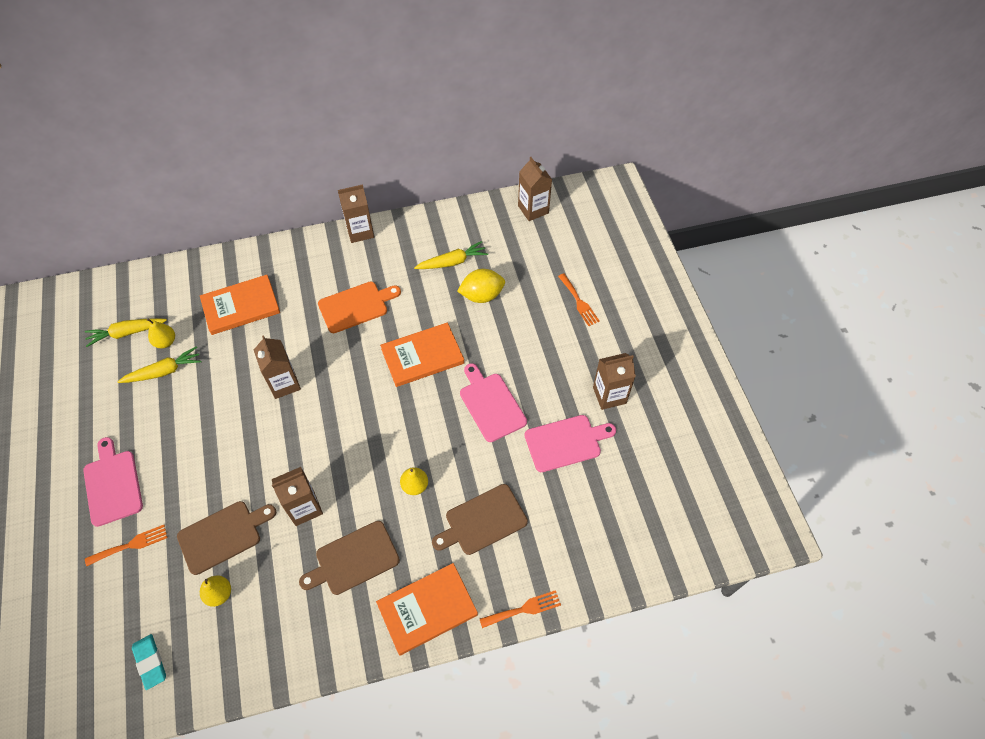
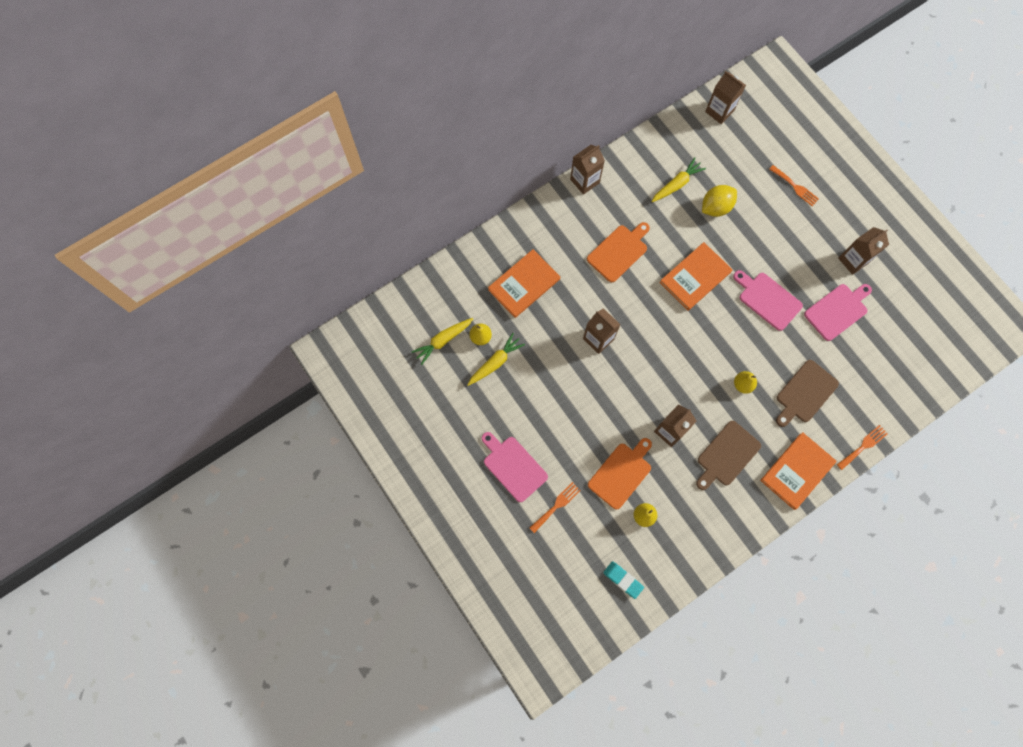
camera: 20 degrees left, 15 degrees up
(223, 535) = (621, 473): brown cutting board -> orange cutting board

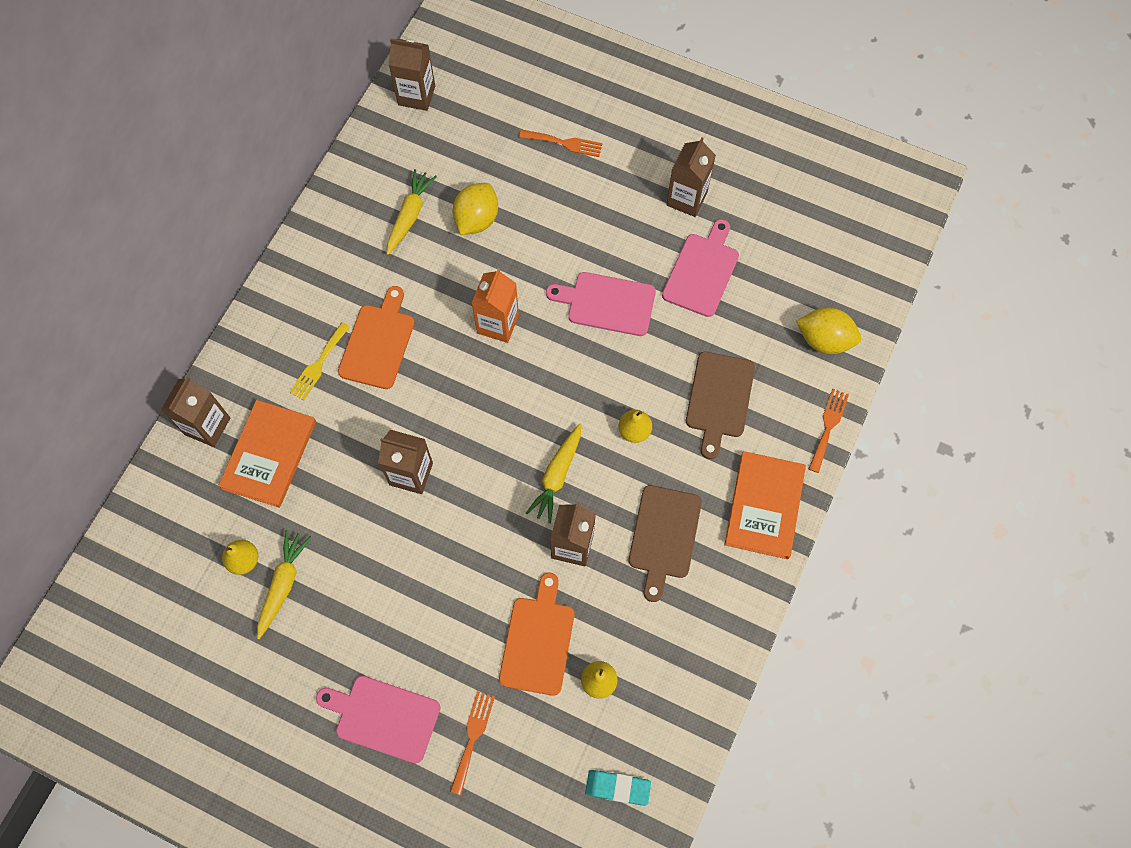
camera: 30 degrees left, 5 degrees down
(443, 340) = (192, 594): yellow carrot -> yellow carrot (557, 476)
(578, 246) = (318, 364): none -> yellow fork
(584, 181) = (283, 272): brown carton -> brown carton (207, 426)
(695, 277) = (498, 324): orange book -> orange carton
(891, 393) = (824, 340): none -> yellow lemon

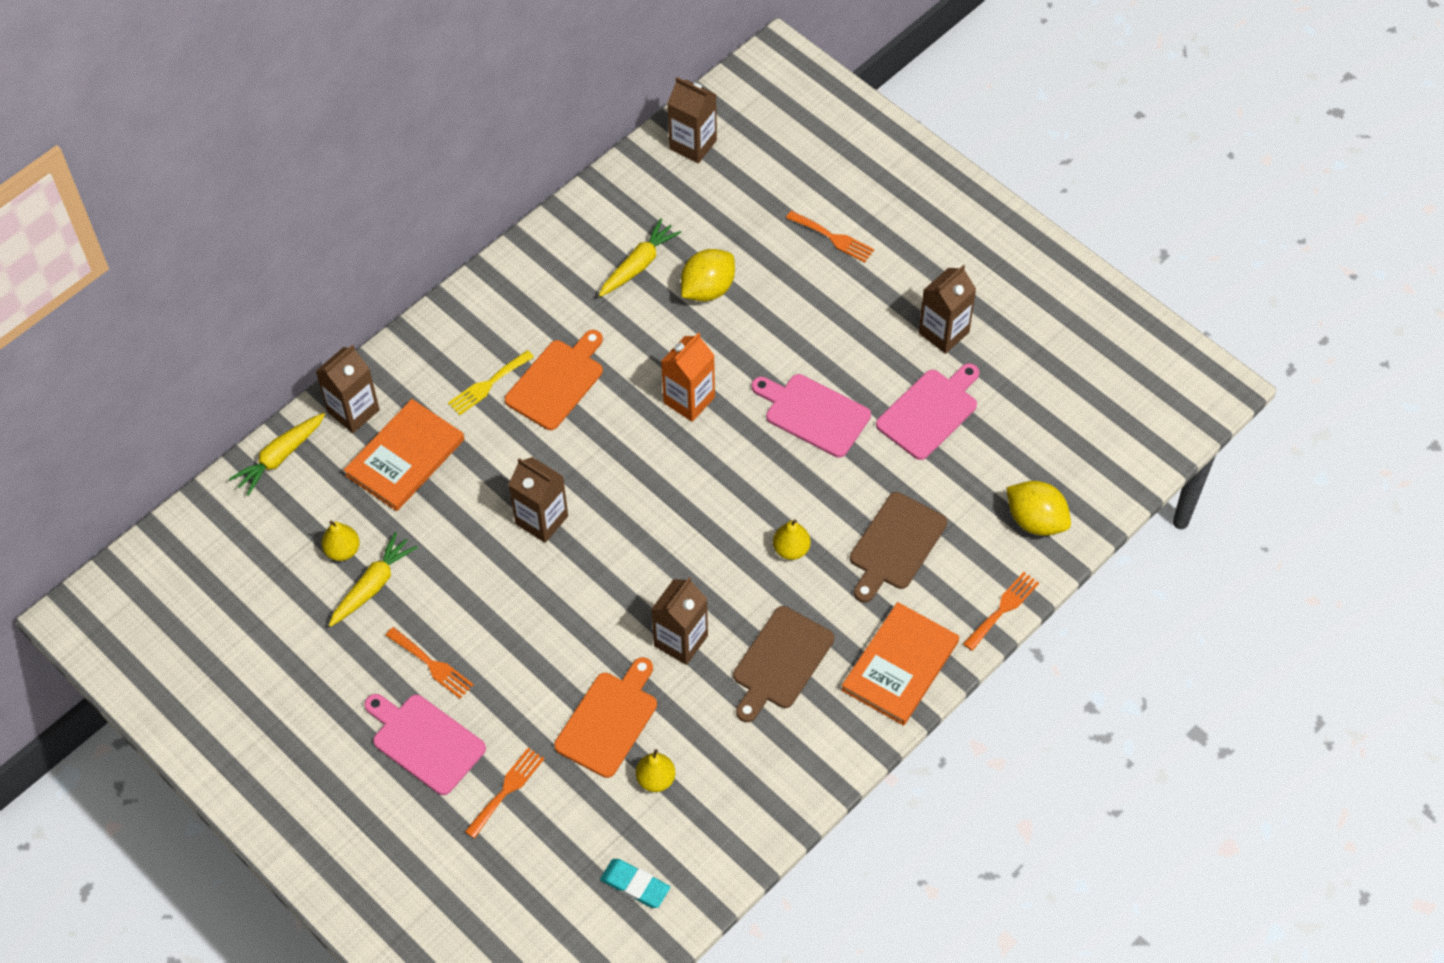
camera: 20 degrees right, 10 degrees down
(363, 642) = (432, 665): none -> orange fork
(557, 476) = (692, 568): yellow carrot -> yellow carrot (280, 457)

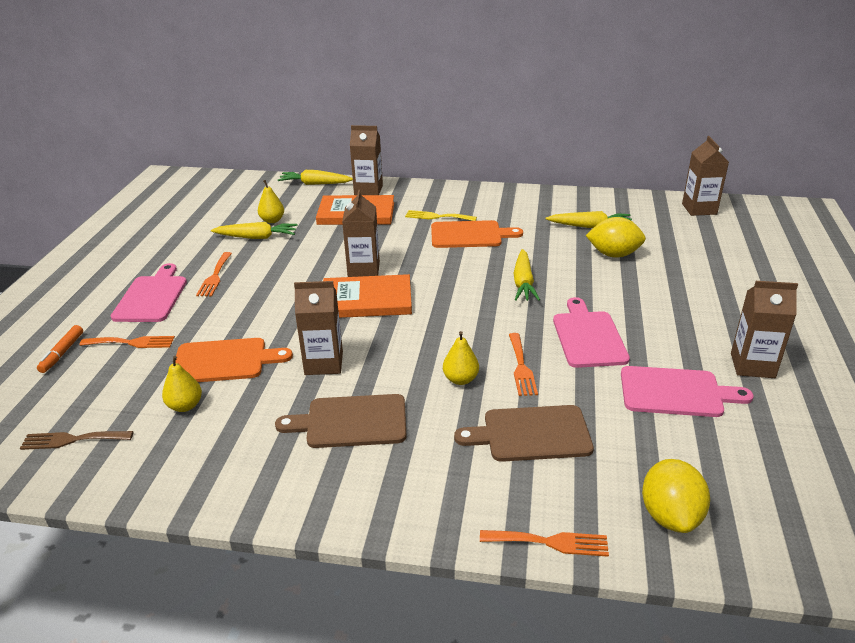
camera: 55 degrees right, 25 degrees down
(474, 858) = (62, 353): none -> orange marker
(635, 885) = (72, 440): turquoise eraser -> brown fork
(689, 400) = (523, 282): orange carton -> yellow carrot
(833, 238) = (733, 282): orange fork -> orange fork (521, 367)
(900, 666) = (414, 498): orange book -> orange book (366, 300)

